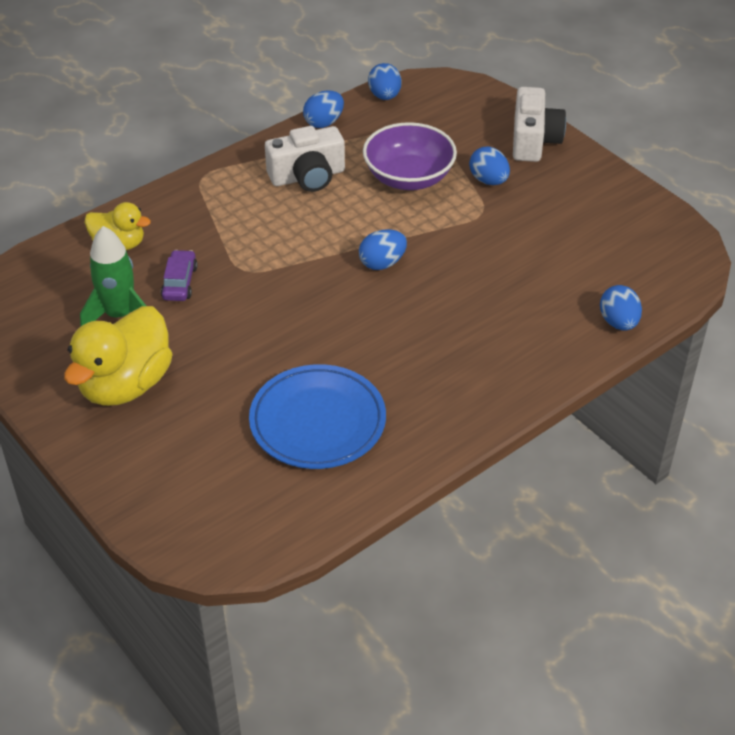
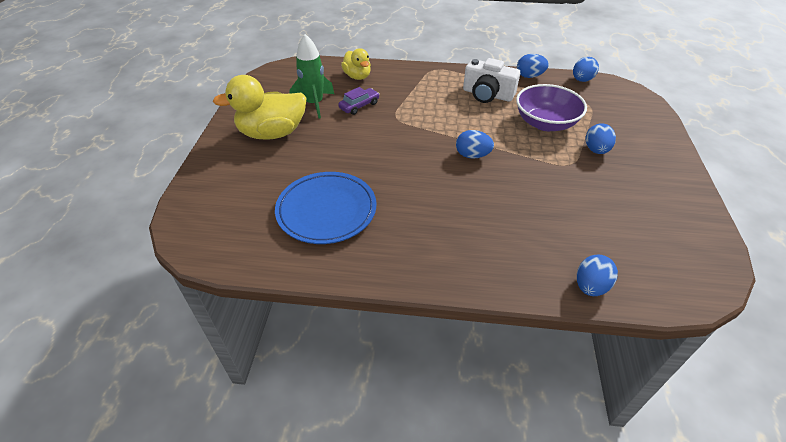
camera: 45 degrees right, 0 degrees up
(533, 140) = (656, 145): white camera -> none

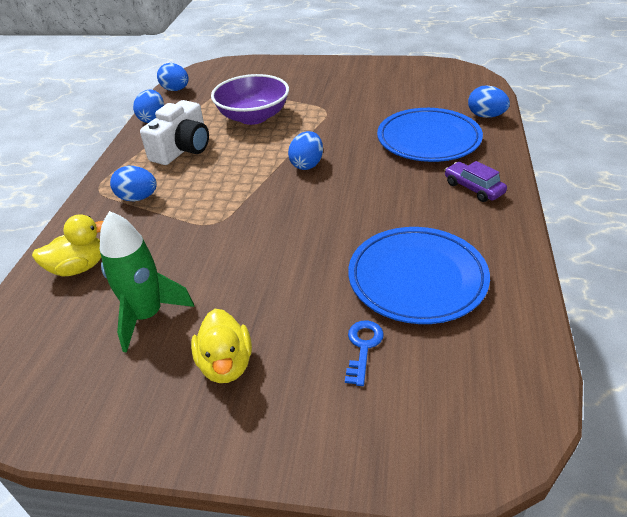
camera: 85 degrees left, 5 degrees down
(271, 183) = (363, 347): none -> blue key
(272, 133) = (226, 364): yellow duck -> yellow duck, size x0.58
(359, 106) = (171, 261): purple car -> purple car (473, 188)
(526, 232) = (428, 140): none -> blue plate
(596, 150) = (304, 95): blue egg -> blue egg (138, 198)

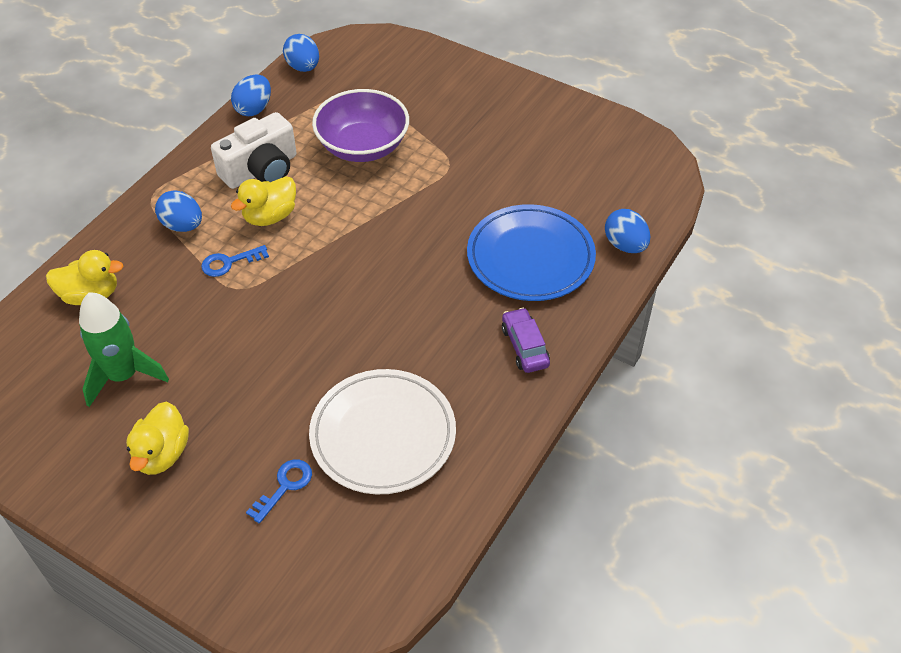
camera: 20 degrees right, 10 degrees up
(195, 209) = (229, 262): none -> blue key
(209, 172) = (270, 216): none -> yellow duck
(307, 164) = (375, 244): blue egg -> none
(417, 279) = (383, 435): blue plate -> white plate

